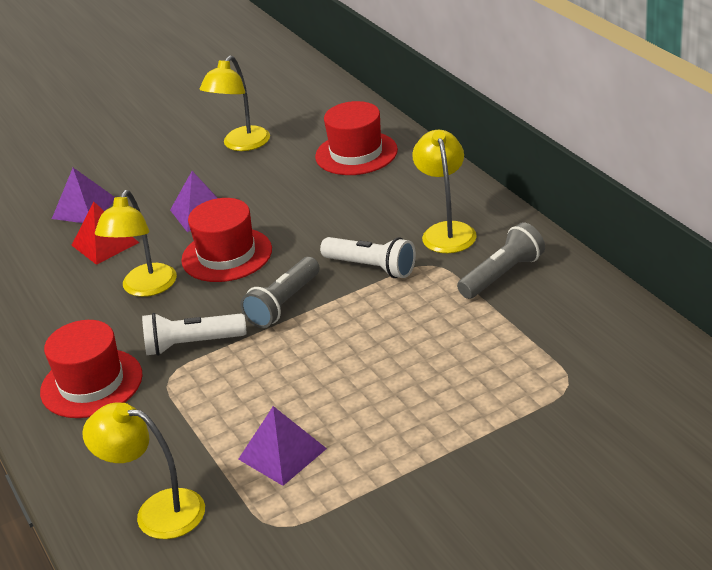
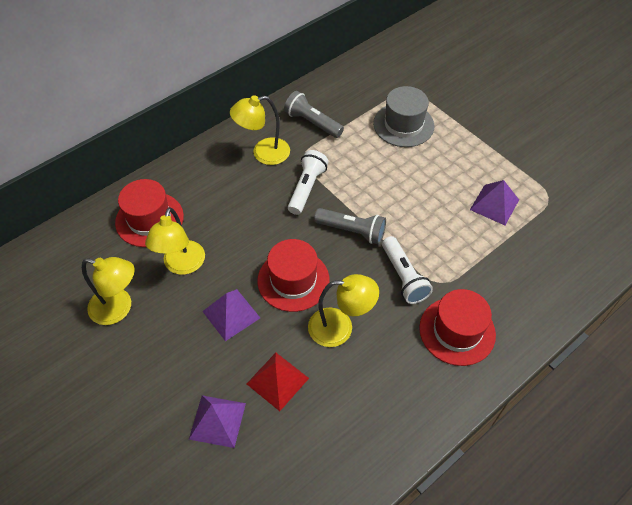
camera: 105 degrees left, 20 degrees up
(157, 511) = (558, 256): yellow lamp -> yellow lamp (182, 265)
(483, 370) = (403, 125): none -> grey hat

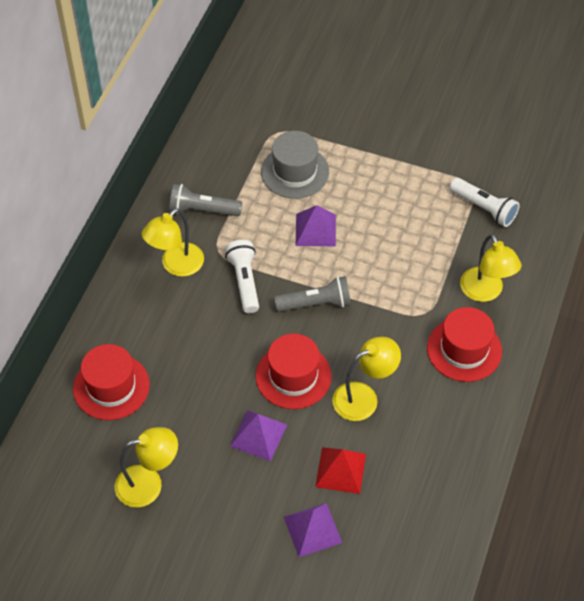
camera: 30 degrees left, 0 degrees up
(182, 265) = (178, 414): yellow lamp -> yellow lamp (485, 292)
(403, 277) = (389, 324): white flashlight -> white flashlight (484, 208)
(494, 204) = (428, 216): purple pyramid -> purple pyramid (315, 230)

